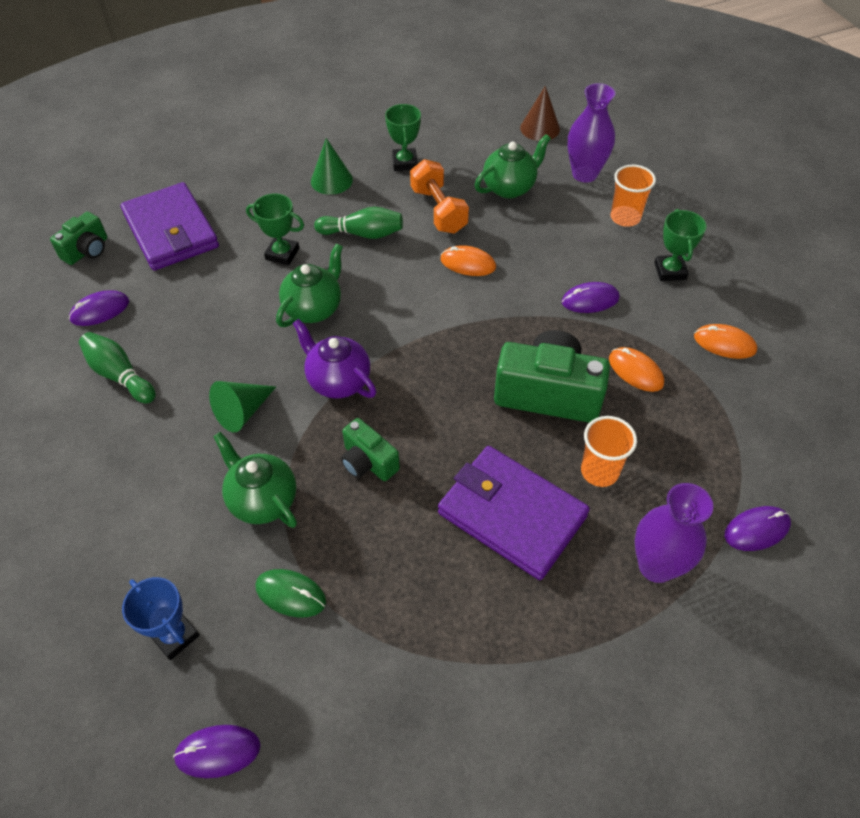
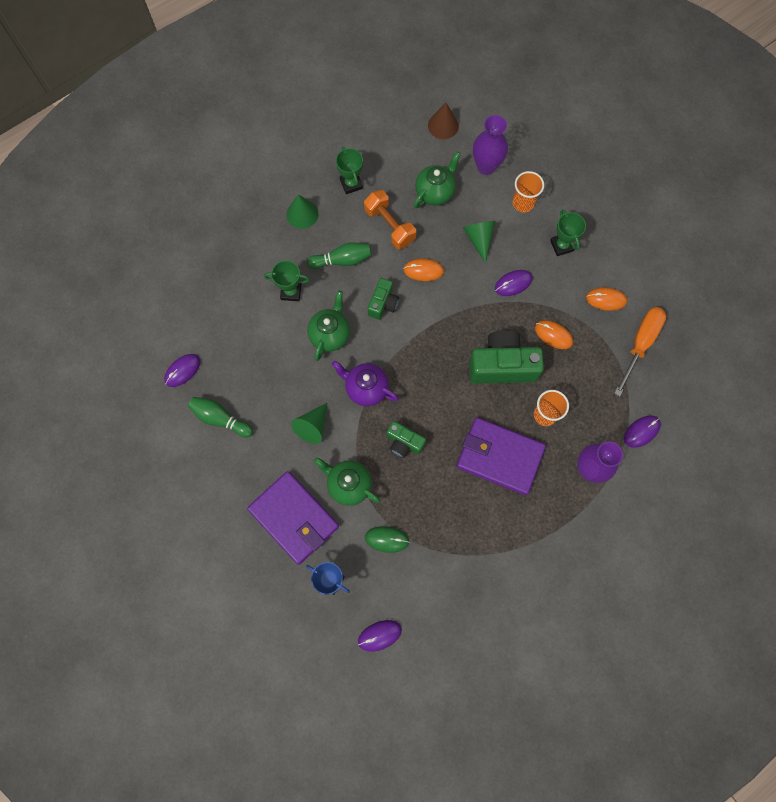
camera: 15 degrees left, 20 degrees up
(87, 250) = (149, 321): green camera -> green camera (383, 304)
(171, 231) = (202, 289): purple wallet -> purple wallet (294, 518)
(554, 244) = (479, 239): none -> green cone
(770, 409) = (640, 344): none -> orange screwdriver

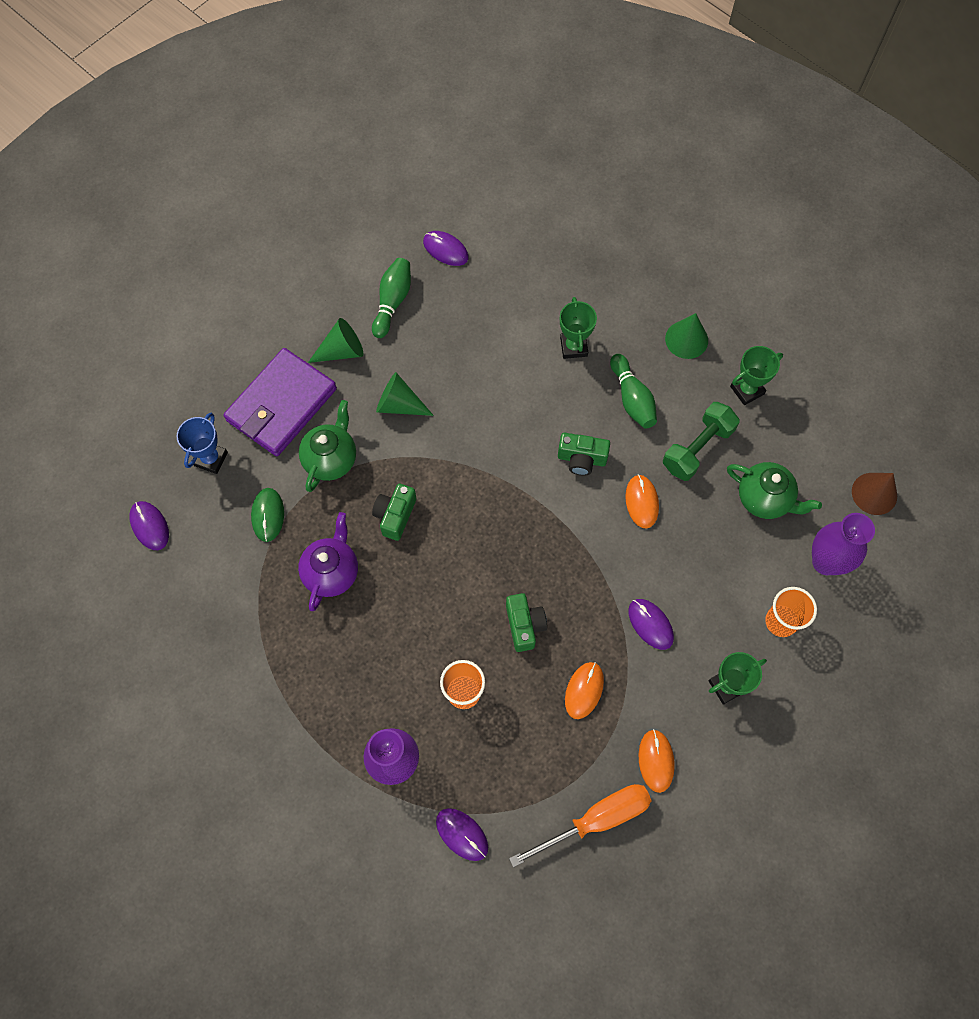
camera: 80 degrees right, 5 degrees down
(330, 334) = (525, 402): green teapot -> none
(366, 388) = (460, 458): purple teapot -> purple teapot (332, 572)
(389, 226) = (697, 448): orange dumbbell -> green dumbbell
(479, 239) = (707, 568): green cone -> green cone (342, 351)
(499, 457) = (394, 639): purple wallet -> none
(502, 365) = (524, 625): green camera -> green camera, size x0.55
(640, 344) = (596, 819): orange screwdriver -> orange screwdriver turned 45 degrees counterclockwise

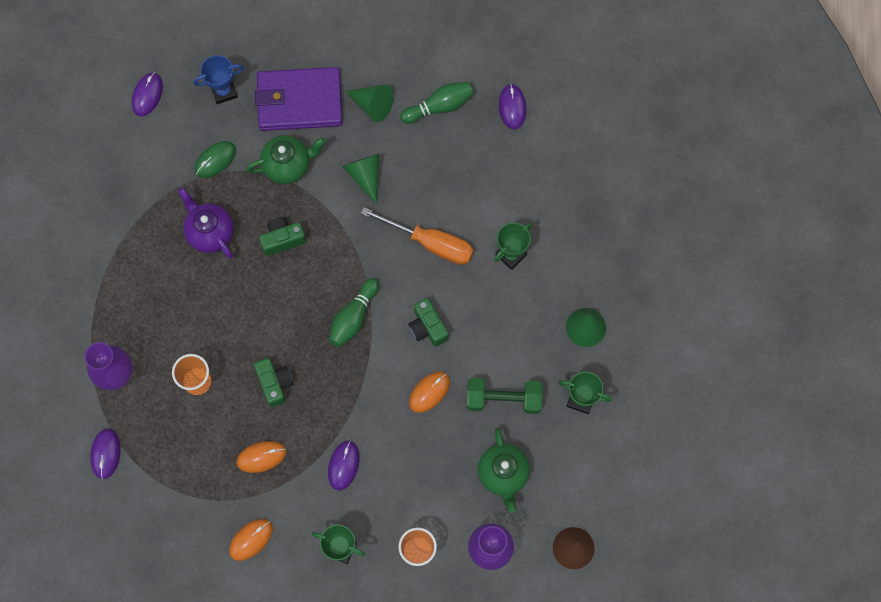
camera: 50 degrees right, 5 degrees up
(332, 572) = (210, 232): purple teapot -> purple teapot turned 105 degrees counterclockwise
(524, 625) = (275, 384): green camera -> green camera turned 60 degrees counterclockwise
(596, 819) = (181, 530): orange screwdriver -> orange screwdriver (430, 243)
(632, 399) = (504, 325): green bowling pin -> green bowling pin (353, 317)

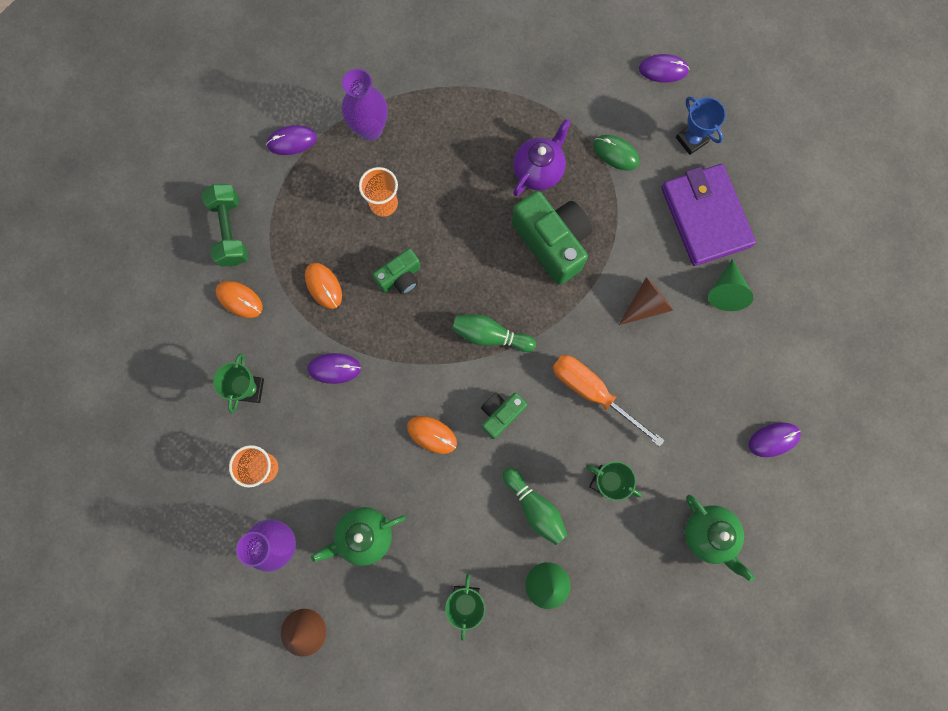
camera: 75 degrees right, 5 degrees up
(282, 239) = (552, 242): green camera -> green camera, size x1.82
(288, 165) = (632, 225): green teapot -> green teapot (708, 534)
(365, 175) = (646, 305): green cone -> brown cone
(430, 243) = (593, 392): orange screwdriver -> orange screwdriver turned 120 degrees clockwise
(439, 106) = (748, 361): green bowling pin -> green bowling pin (535, 507)
(503, 399) = (444, 515): green dumbbell -> green dumbbell (230, 231)

